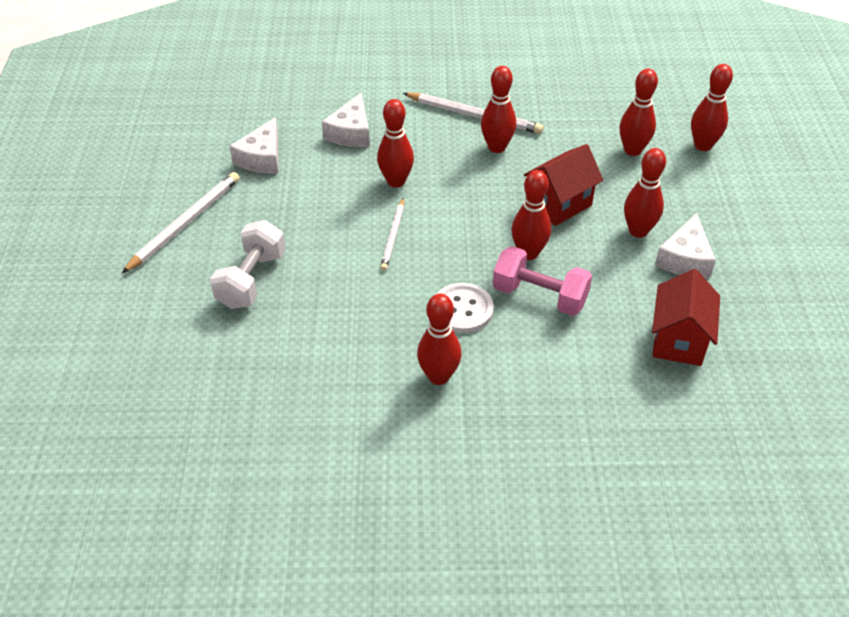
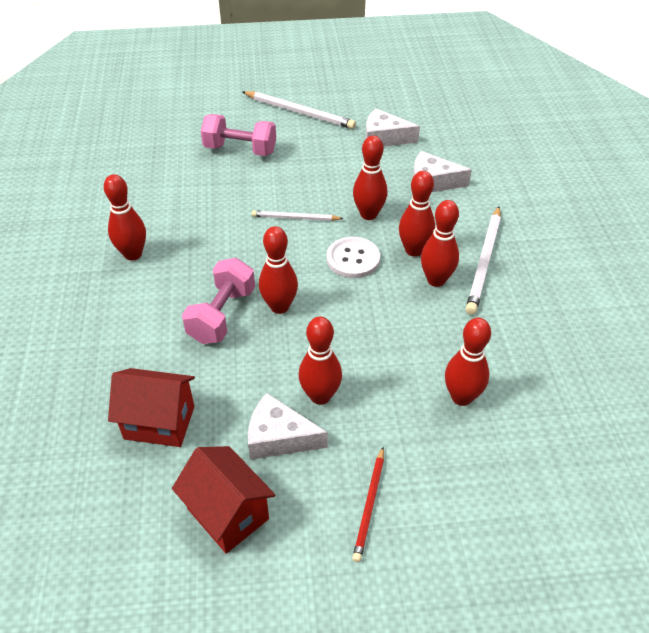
camera: 85 degrees right, 0 degrees up
(251, 280) = (240, 150): white dumbbell -> pink dumbbell
(462, 309) = (206, 265): white button -> white button (353, 259)
(559, 204) = (354, 330): red house -> red house (228, 514)
(703, 145) = (491, 473): red bowling pin -> red bowling pin (414, 250)
(741, 210) = (369, 505): none -> red pencil

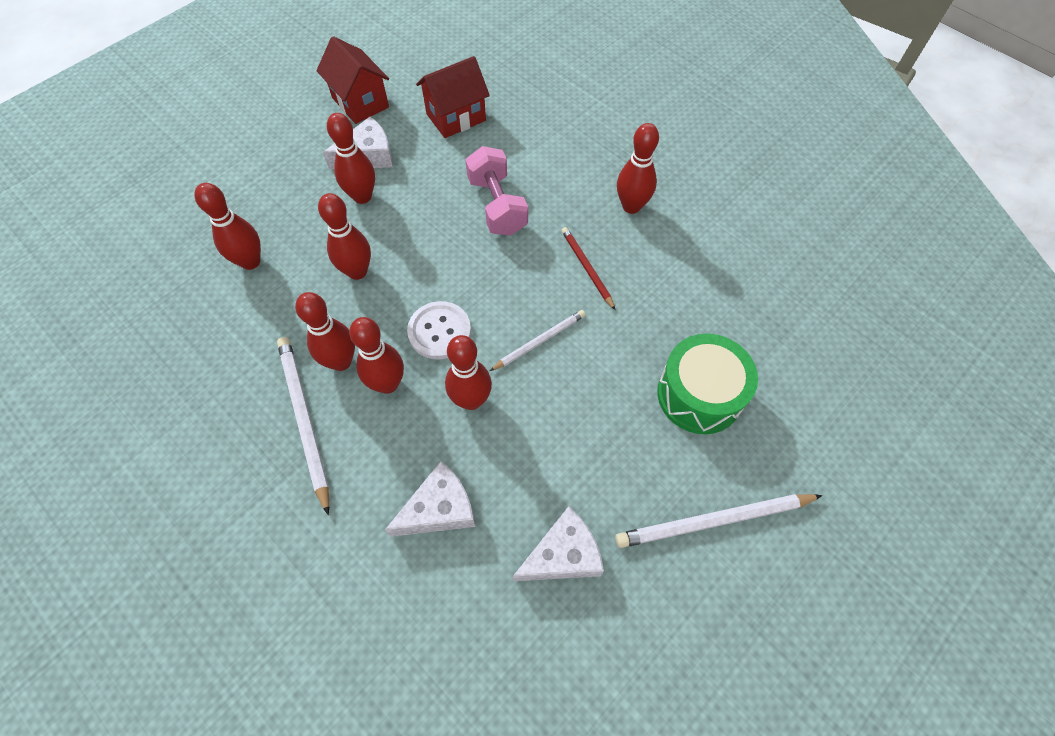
camera: 140 degrees right, 15 degrees up
(228, 514) = (360, 102): red house -> red house turned 45 degrees clockwise
(240, 150) = (699, 394): pink dumbbell -> green drum
(279, 307) = (459, 242): red bowling pin -> red bowling pin (357, 271)
(369, 505) = (274, 155): red pencil -> red pencil (587, 268)

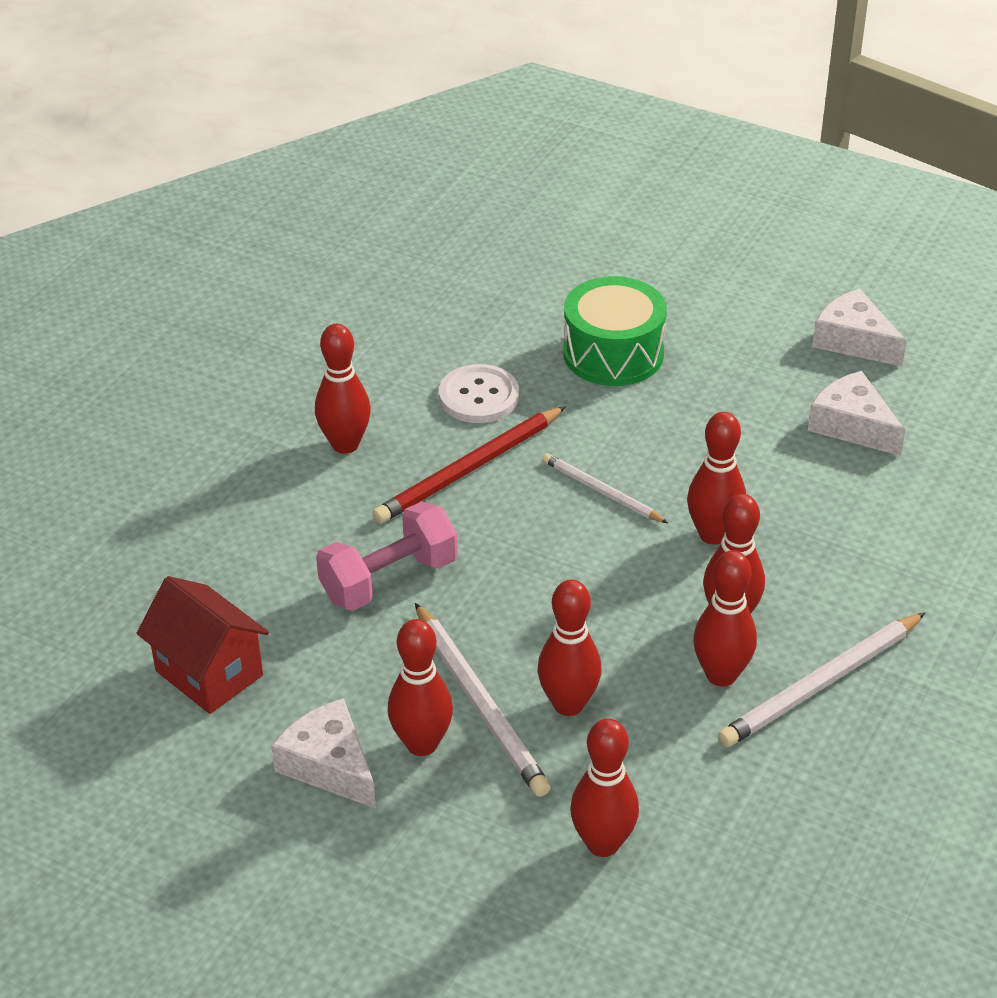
camera: 105 degrees left, 20 degrees down
(360, 102) = (200, 817): red house -> none
(439, 331) = (629, 588): white button -> white button (479, 396)
(439, 509) = (860, 529): white cheese -> white cheese (854, 341)
(587, 268) = (469, 469): red pencil -> red pencil, size x1.63
(714, 521) = (756, 329): white pencil -> white pencil (480, 703)

